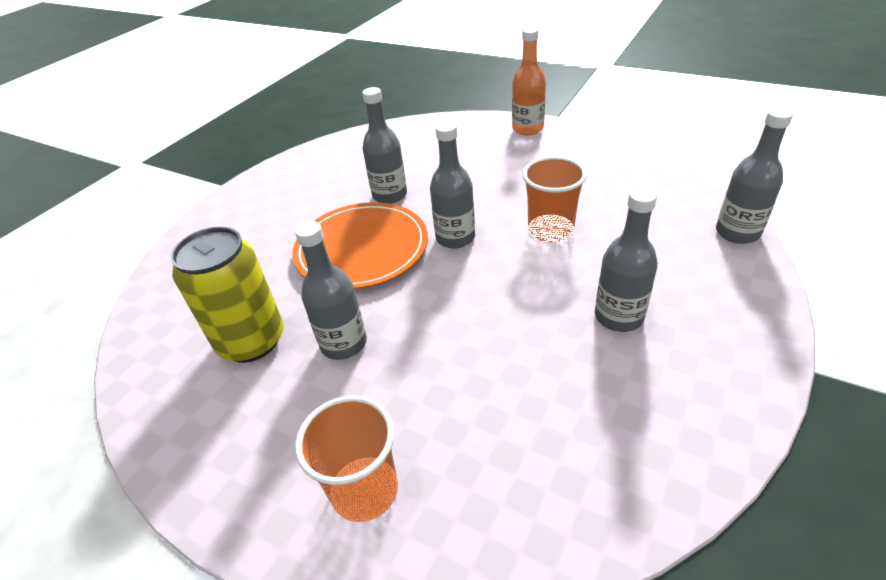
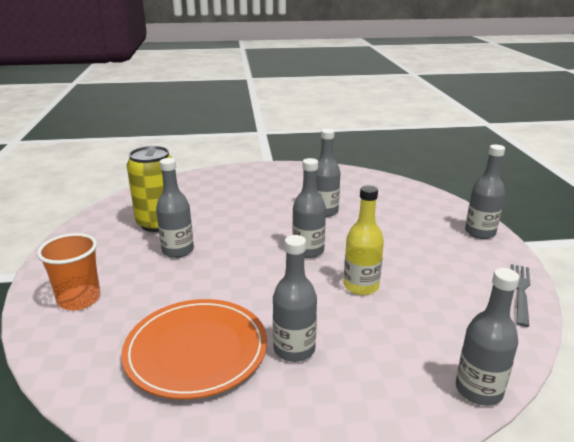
camera: 50 degrees right, 15 degrees down
(362, 249) = (262, 223): orange plate -> orange plate (196, 350)
(527, 129) = (480, 232): orange bottle -> grey bottle
(550, 230) = (361, 286): orange cup -> yellow bottle
(628, 152) = (520, 291): none -> grey fork

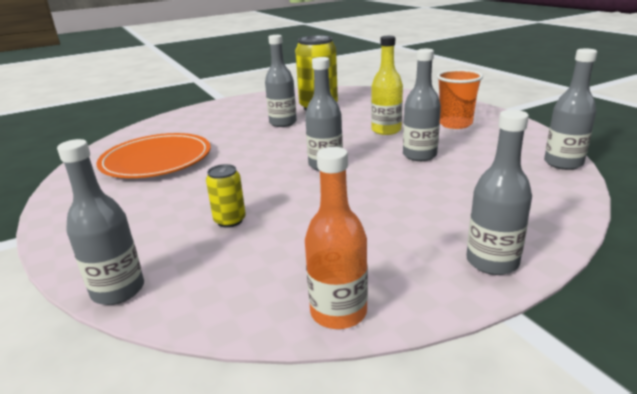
camera: 70 degrees right, 0 degrees up
(79, 299) = (202, 117): orange cup -> orange cup (455, 124)
(294, 349) = (165, 191): grey bottle -> grey bottle (563, 163)
(361, 286) = (277, 200): yellow bottle -> yellow bottle (386, 130)
(384, 316) = (230, 220): none -> yellow can
(520, 291) = (338, 312): grey fork -> orange bottle

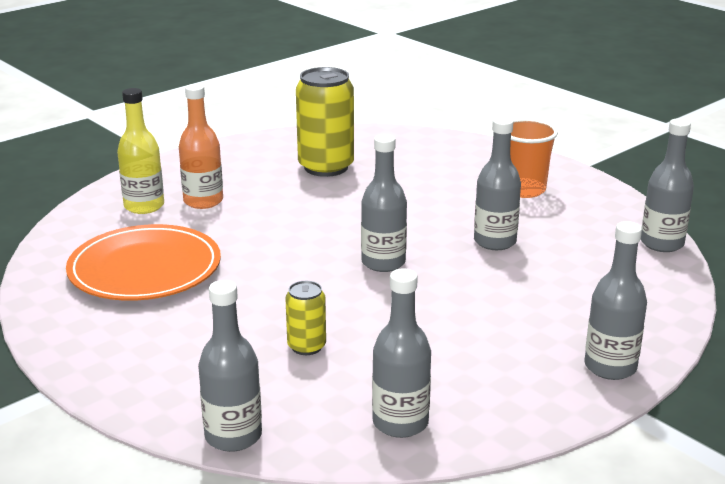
camera: 15 degrees left, 0 degrees up
(283, 123) = (288, 197): grey bottle -> grey bottle (400, 423)
(338, 312) = (479, 431): orange bottle -> orange bottle (203, 201)
(386, 130) = (438, 204): yellow bottle -> yellow bottle (144, 206)

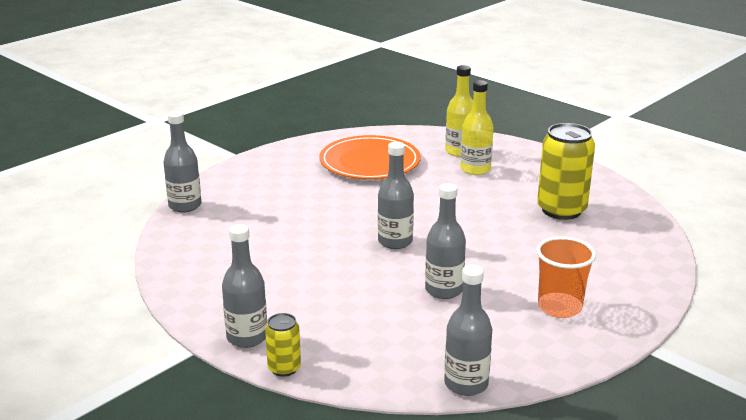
camera: 85 degrees right, 0 degrees up
(203, 201) = (475, 169): orange bottle -> yellow bottle
(306, 346) = (276, 220): yellow can -> yellow can (284, 368)
(400, 423) = (189, 254): grey bottle -> none

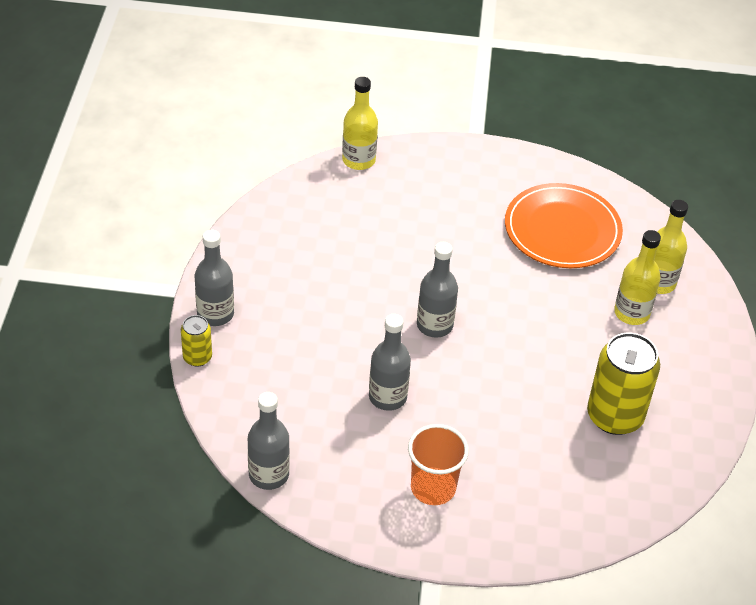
camera: 50 degrees right, 20 degrees up
(185, 206) = (358, 160): grey bottle -> yellow bottle

